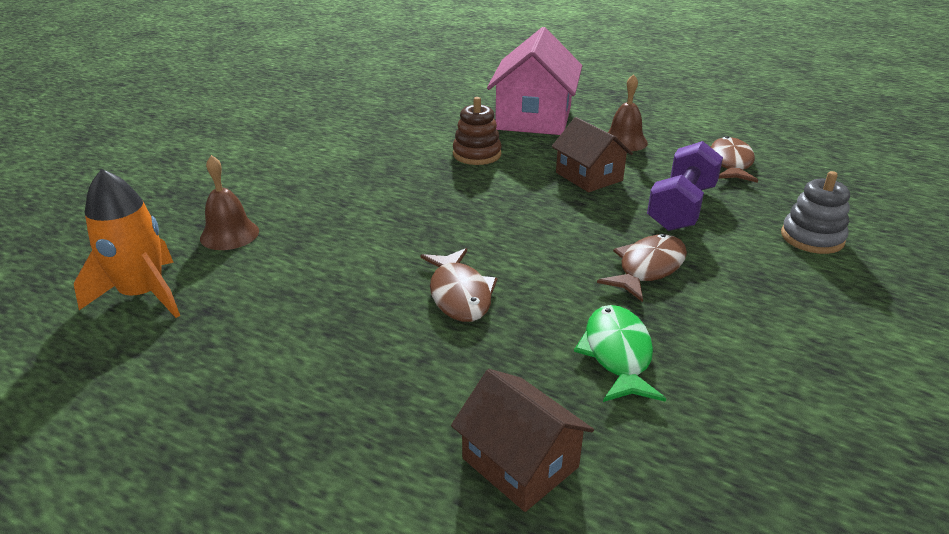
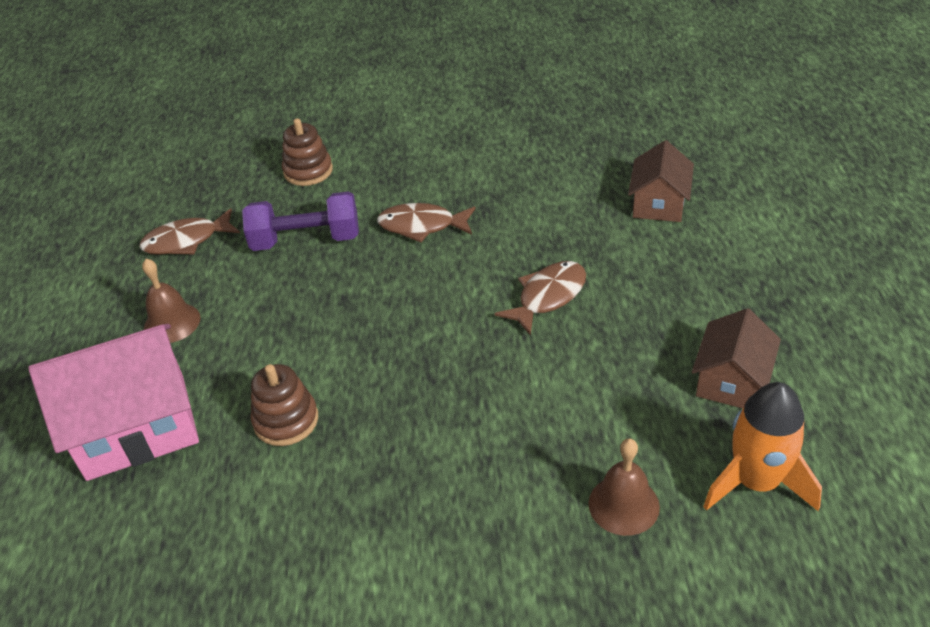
camera: 120 degrees left, 10 degrees up
(589, 176) = (282, 313): brown house -> brown house (731, 380)
(617, 354) = (535, 205): green fish -> none
(812, 238) = (308, 171): grey stacking toy -> brown stacking toy

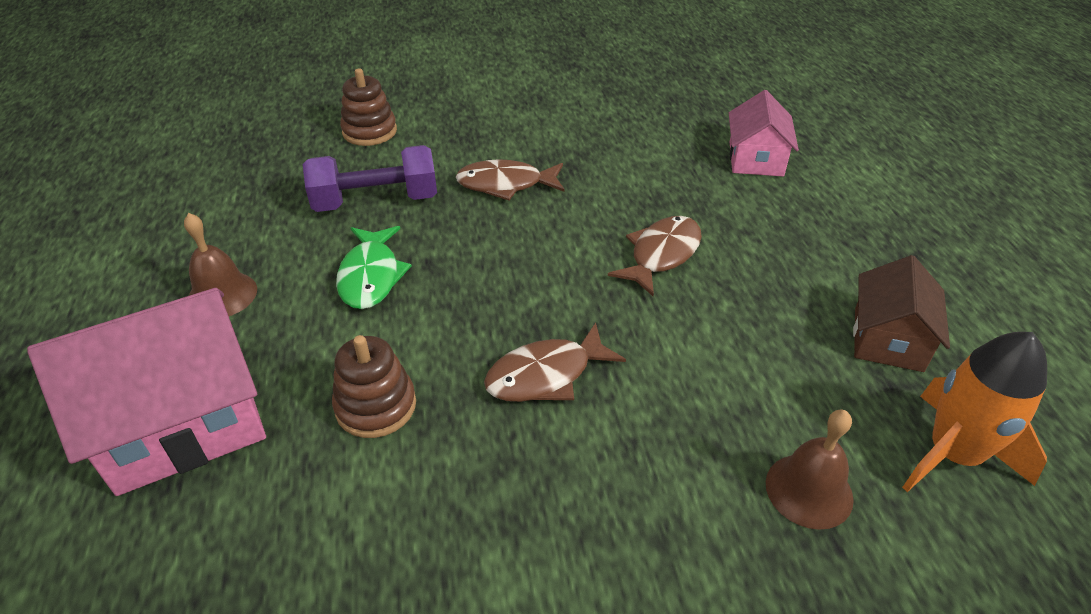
camera: 10 degrees left, 0 degrees up
(186, 241) = (234, 204): brown fish -> brown fish (546, 375)
(294, 309) = (371, 276): none -> green fish
(658, 203) = (755, 159): brown house -> pink house

